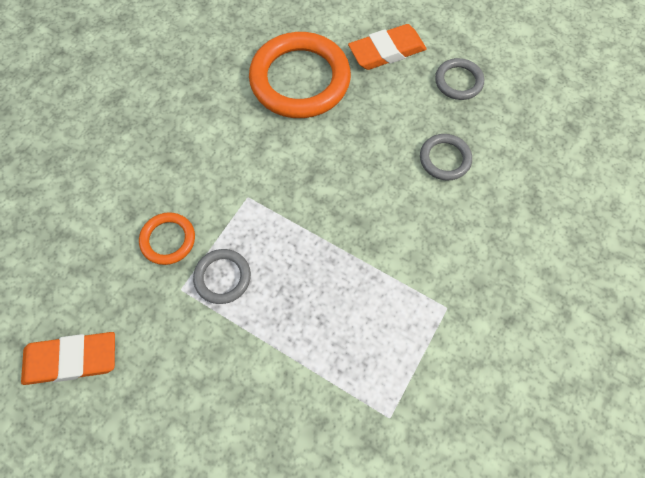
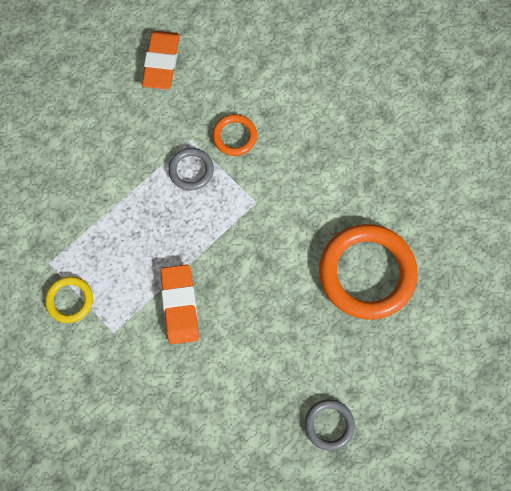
camera: 105 degrees right, 5 degrees up
(387, 51) = (382, 365): orange eraser -> orange eraser (180, 305)
(428, 373) = (70, 300): none -> yellow ring
(444, 159) = (247, 379): grey ring -> none

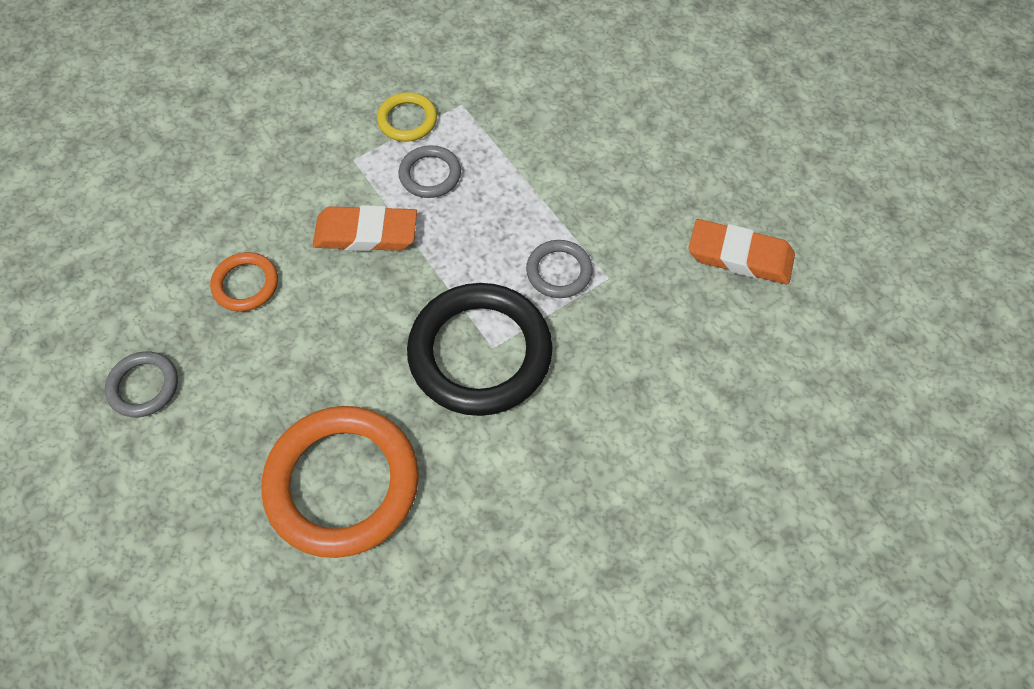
camera: 100 degrees right, 10 degrees down
(120, 271) = (430, 174): none -> grey ring
(234, 136) = (604, 335): orange ring -> orange ring (246, 284)
(261, 209) = (480, 353): none -> black ring

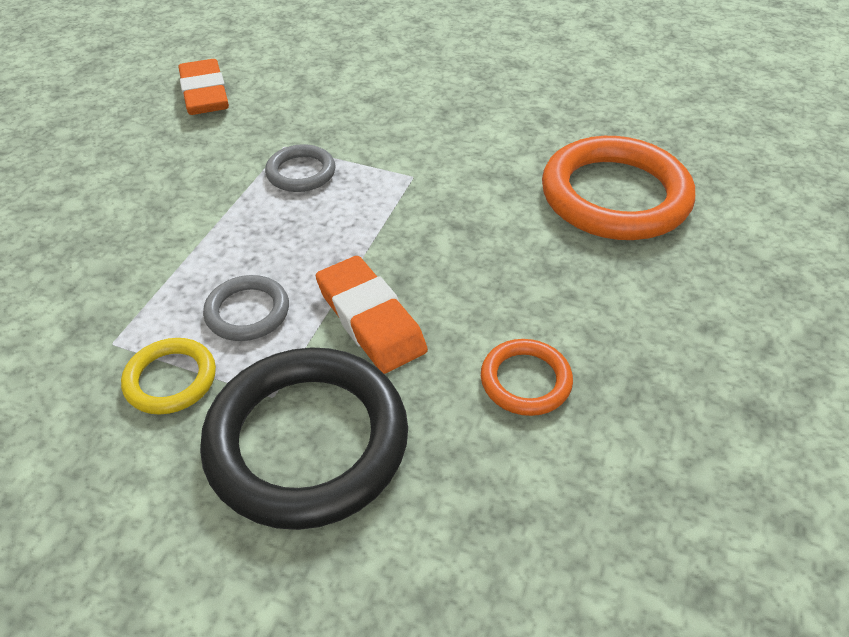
camera: 125 degrees left, 15 degrees down
(144, 386) = (714, 382): grey ring -> none
(480, 353) = (425, 180): black ring -> black ring (307, 441)

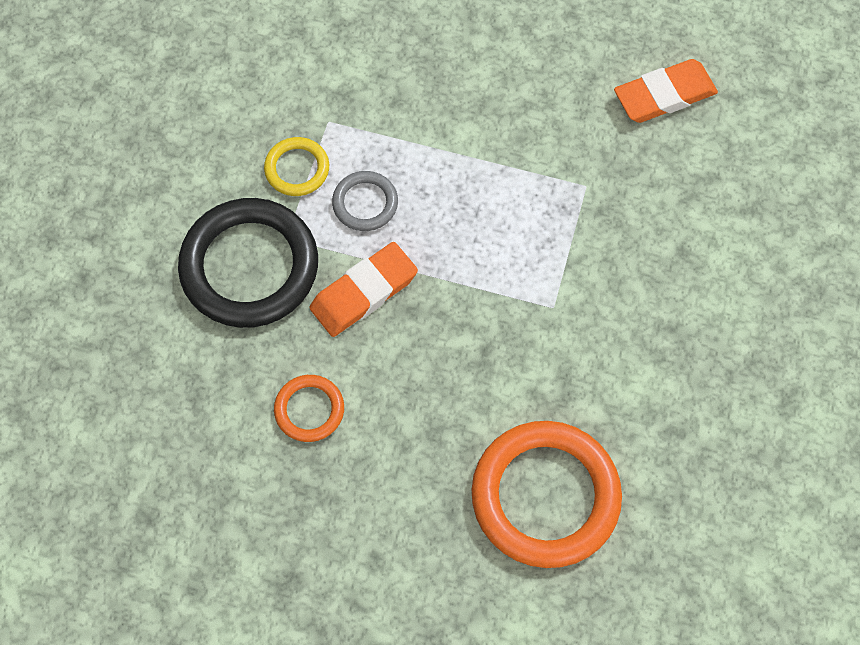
camera: 85 degrees right, 20 degrees up
(301, 172) = (545, 208): grey ring -> none

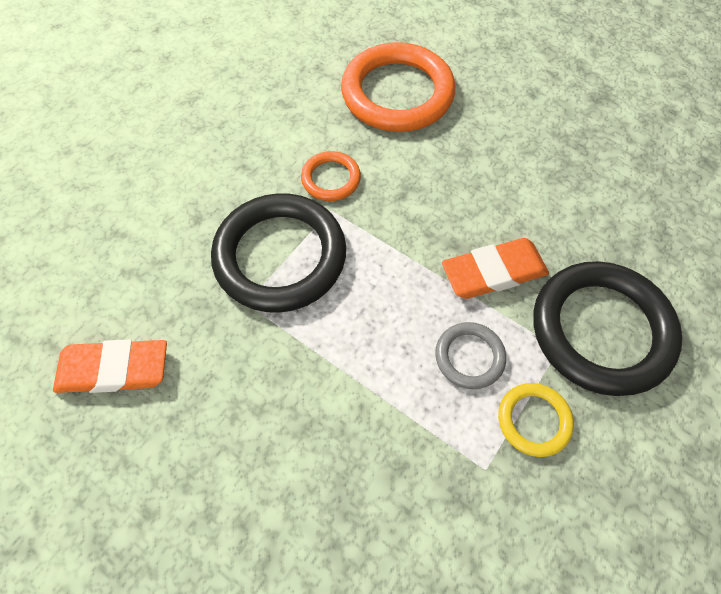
camera: 160 degrees left, 5 degrees down
(309, 410) = (564, 195): orange ring -> orange ring (331, 179)
(578, 239) = (280, 256): none -> black ring

